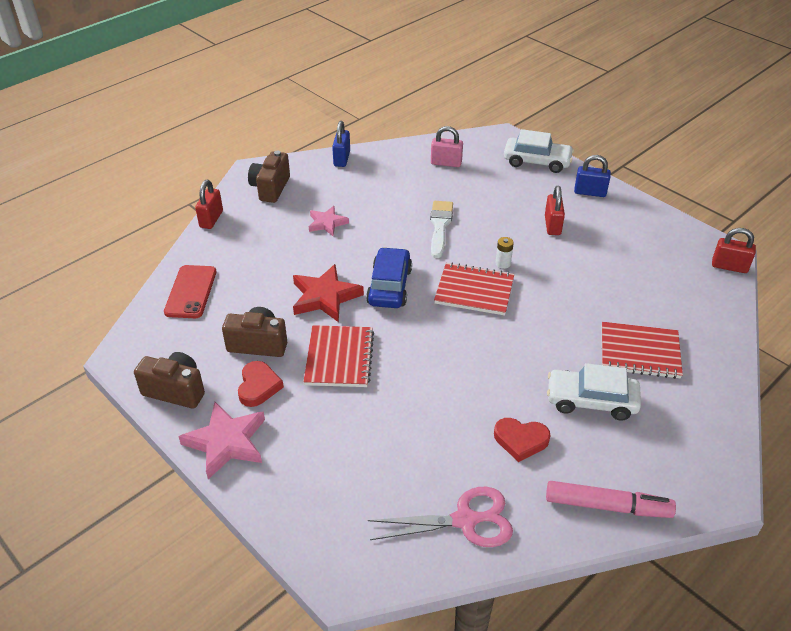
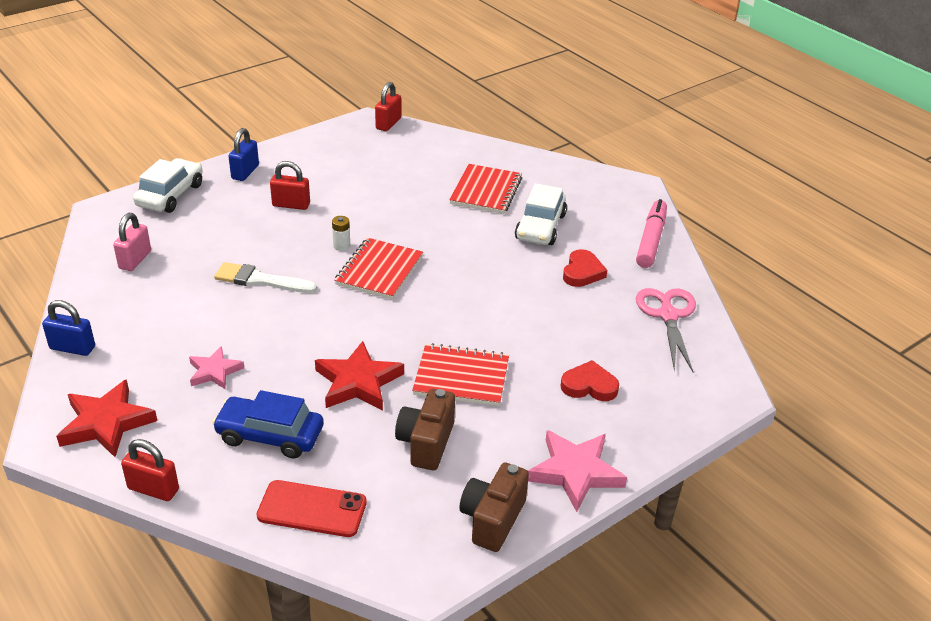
camera: 85 degrees left, 5 degrees down
(258, 386) = (495, 444): red heart -> red heart (589, 386)
(270, 188) = (106, 423): brown camera -> red star
(389, 286) = (354, 329): blue car -> blue car (270, 435)

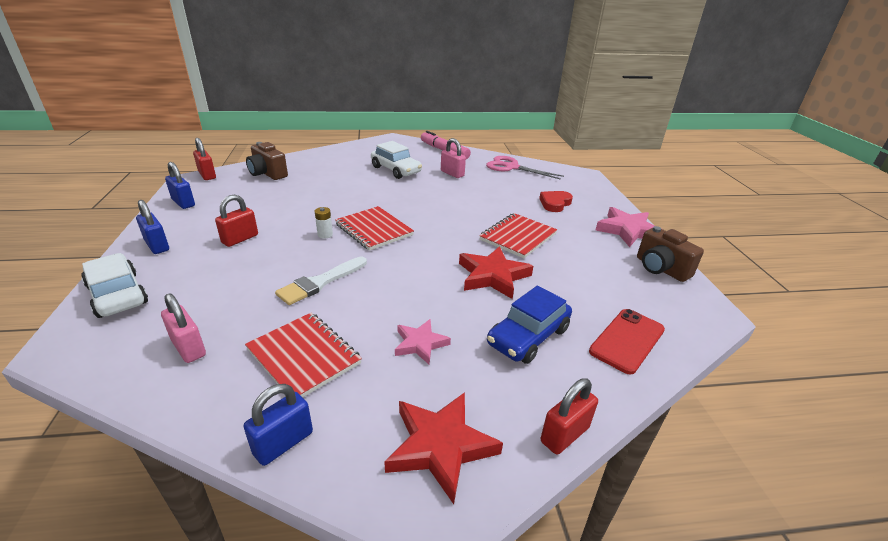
camera: 60 degrees left, 5 degrees down
(323, 143) = (183, 203): none -> blue padlock
(426, 443) = (576, 269): brown camera -> brown camera (267, 174)
(486, 191) = (337, 172): red notebook -> red notebook (304, 356)
(582, 272) = (452, 173): red heart -> pink padlock

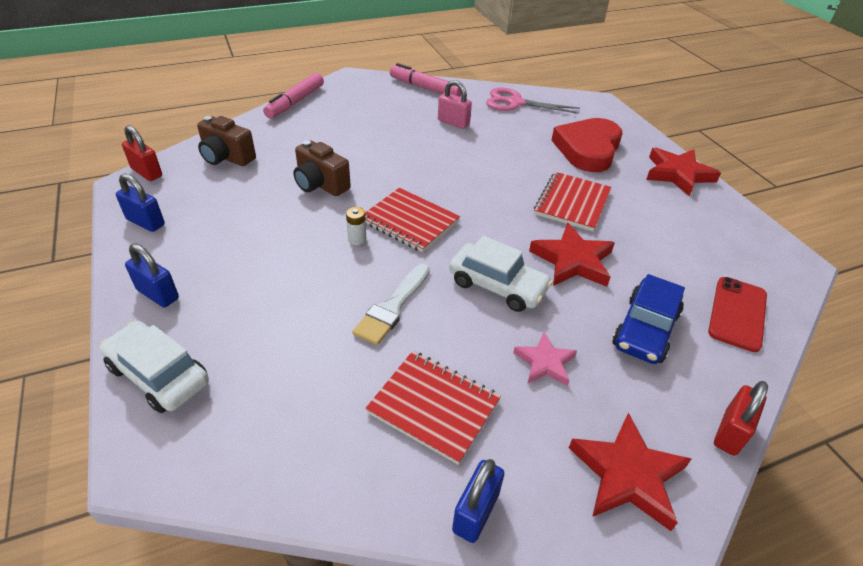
camera: 15 degrees left, 10 degrees up
(188, 348) = (298, 426): pink padlock -> none
(240, 239) = (258, 264): red padlock -> none
(340, 148) = (295, 102): none -> pink marker
(396, 170) = (384, 127): white car -> white car (497, 286)
(555, 203) = (588, 149): red heart -> red heart, size x1.84
(627, 230) = (678, 174): pink star -> red star
(660, 269) = (730, 219): brown camera -> brown camera (320, 185)

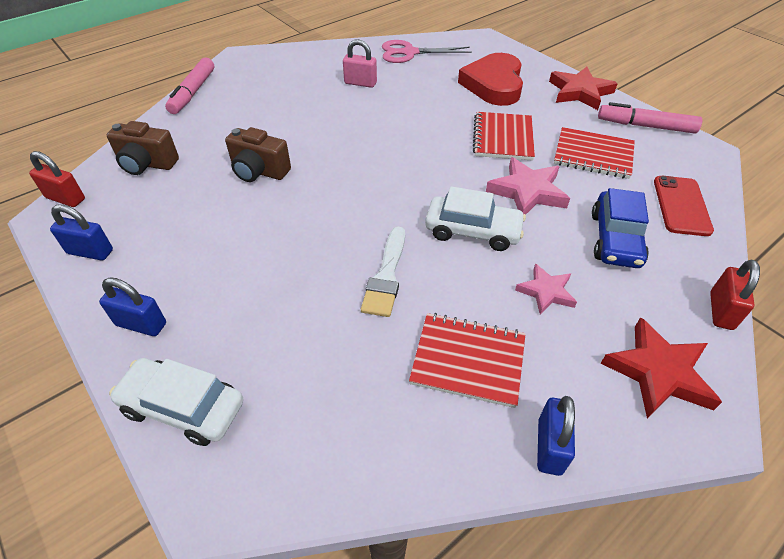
camera: 15 degrees left, 5 degrees up
(357, 239) = (321, 218): white battery -> none
(410, 221) = (364, 189): red notebook -> red notebook (593, 155)
(425, 88) = (317, 54): pink marker -> pink marker (645, 126)
(572, 261) = (527, 192): red star -> pink star

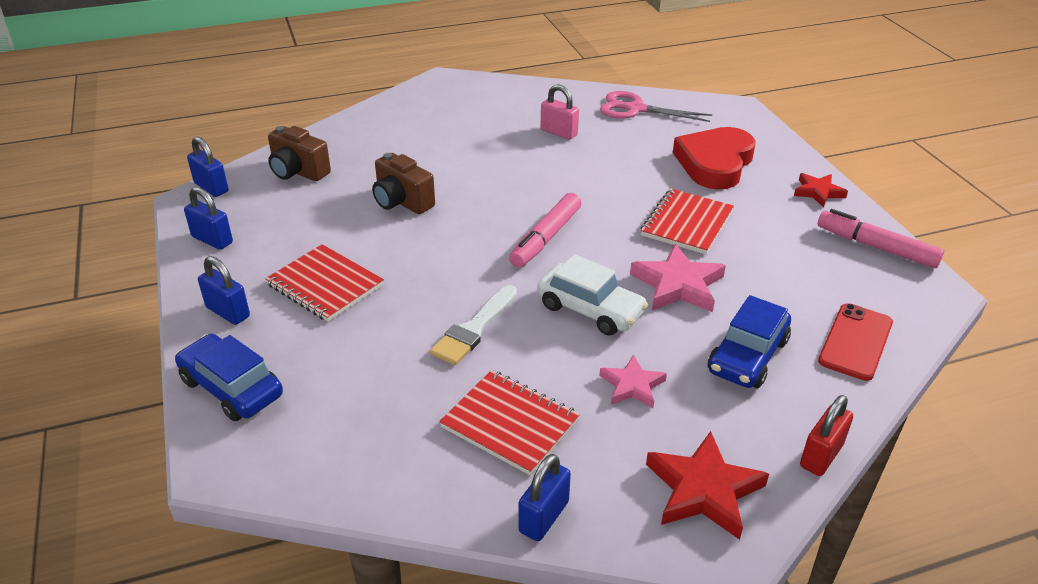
camera: 20 degrees right, 10 degrees down
(65, 198) = (211, 187): red padlock -> blue padlock
(183, 407) = (231, 388): white car -> blue car
(193, 92) = (376, 109): pink marker -> pink marker (545, 238)
(580, 92) = (818, 192): red star -> red star, size x0.62
(593, 155) = (784, 264): red notebook -> red notebook (325, 285)

